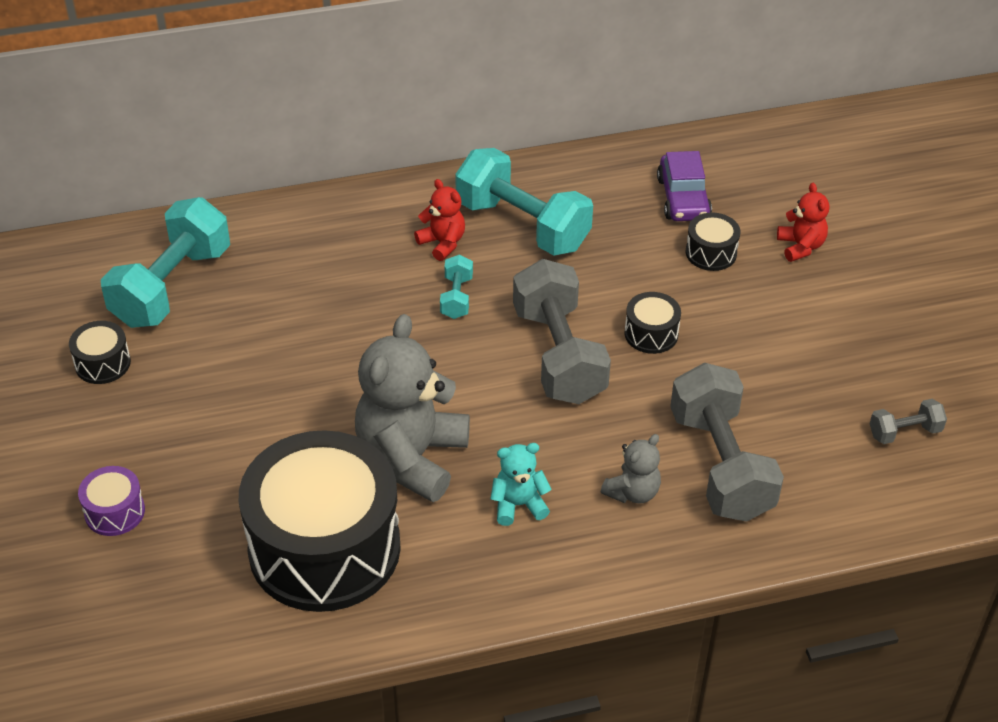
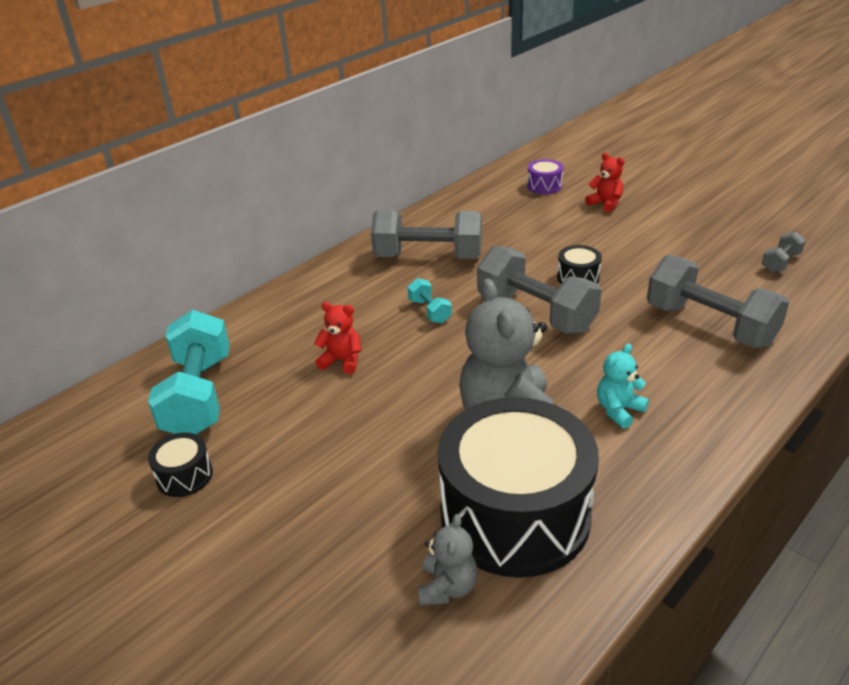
camera: 30 degrees left, 10 degrees down
(114, 512) = (303, 586): purple drum -> purple drum (544, 186)
(442, 243) = (385, 286): red teddy bear -> red teddy bear (342, 361)
(522, 225) = (428, 257): turquoise dumbbell -> grey dumbbell
(632, 492) = (679, 366): grey teddy bear -> grey teddy bear (447, 587)
(683, 198) = (510, 208): purple car -> none
(711, 253) = (560, 225): black drum -> none

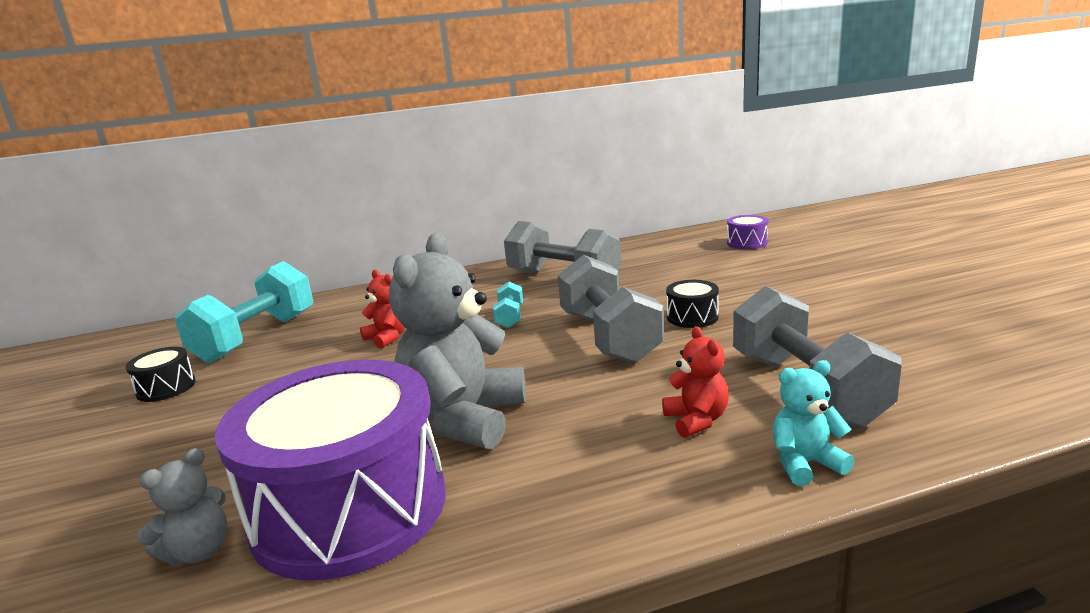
camera: 30 degrees right, 15 degrees down
(515, 515) = (349, 508): black drum -> purple drum
(605, 204) = (799, 263): red teddy bear -> red teddy bear (696, 420)
(619, 410) = (587, 444): turquoise teddy bear -> turquoise teddy bear (805, 463)
(780, 262) = (985, 347): grey dumbbell -> none

